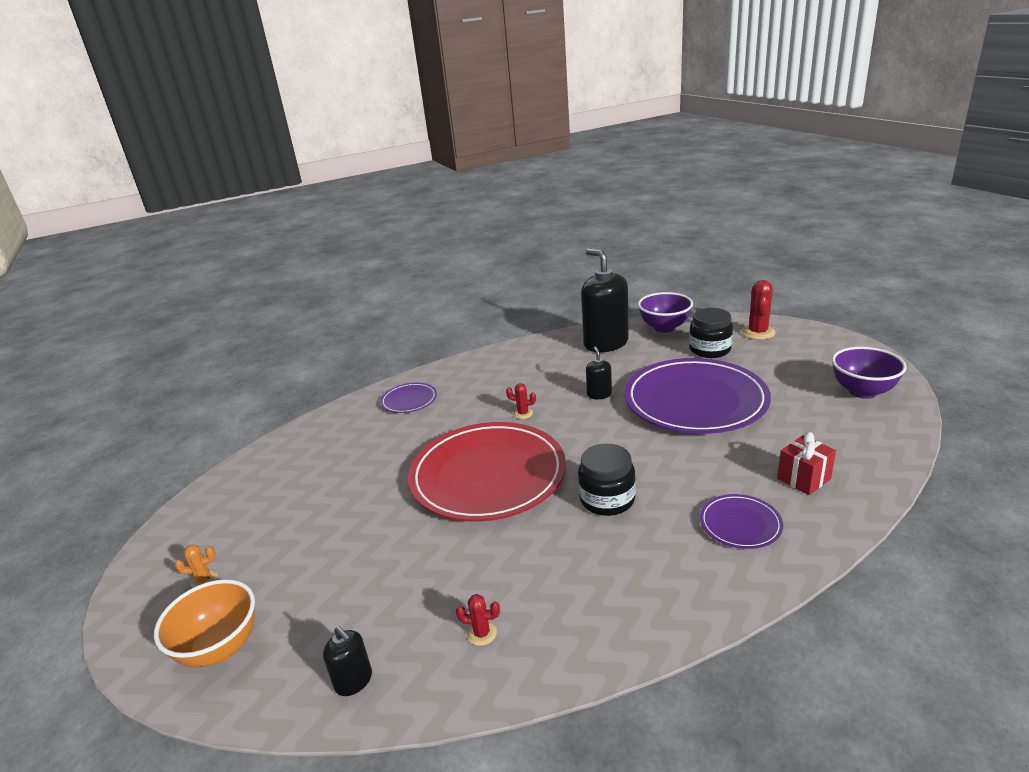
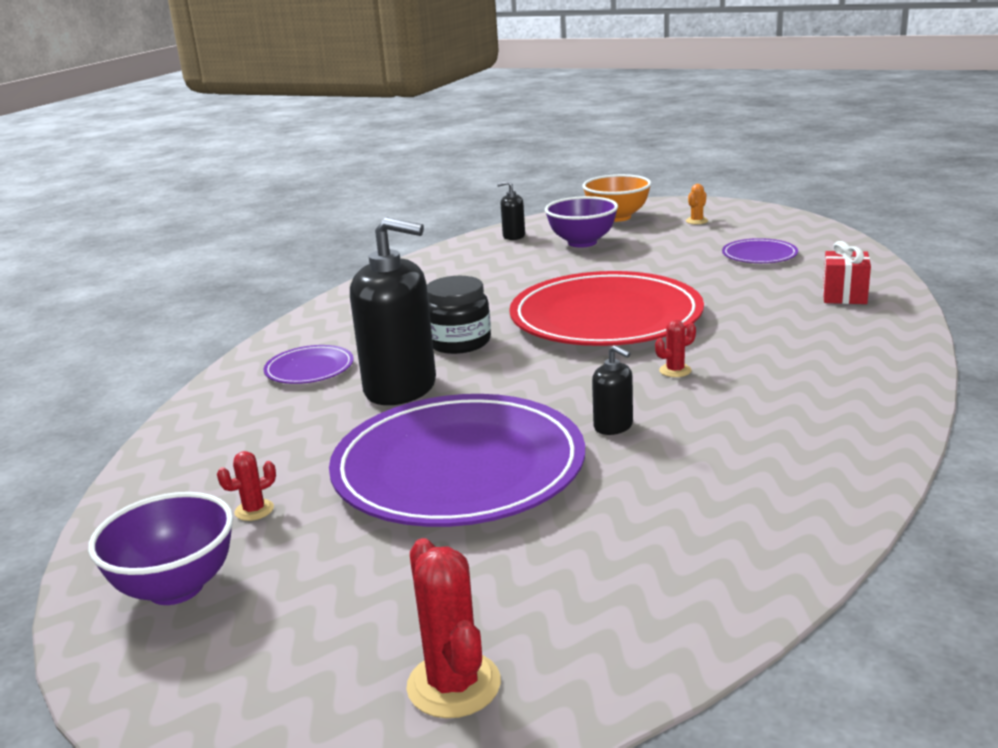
camera: 140 degrees right, 5 degrees down
(409, 400) = (847, 333): purple plate -> purple plate (759, 255)
(481, 633) = (463, 266): red cactus -> red cactus (254, 510)
(605, 343) = (747, 517): black soap dispenser -> black soap dispenser (400, 388)
(664, 328) = (688, 610): purple bowl -> purple bowl (582, 242)
(709, 350) = (524, 582): black jar -> none
(803, 478) = (254, 425): red gift -> red gift (844, 296)

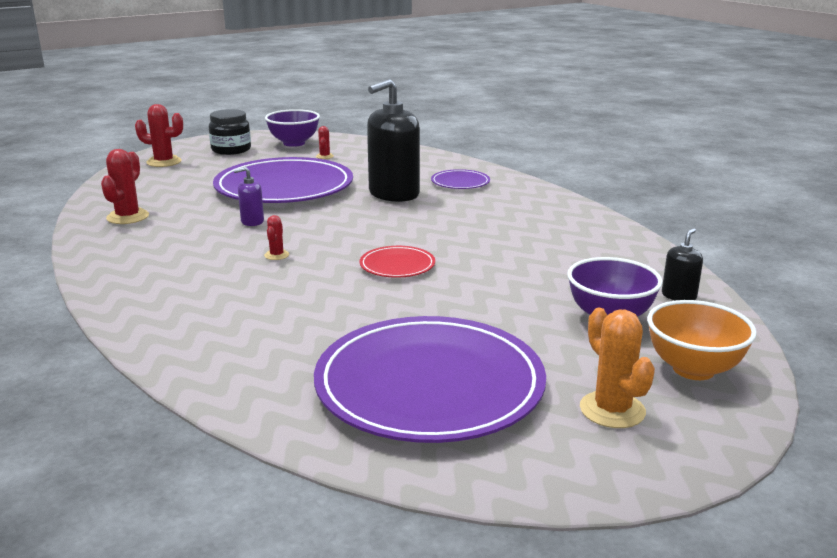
camera: 120 degrees right, 0 degrees up
(459, 342) = (434, 218): black jar -> black jar (231, 150)
(605, 317) = (397, 265): red plate -> red plate, size x0.44
(613, 426) = (252, 221): black soap dispenser -> purple soap dispenser
(697, 221) = (612, 410): orange cactus -> orange cactus, size x1.85
(742, 523) = (128, 217): none -> red cactus
(759, 255) = (429, 385): purple plate -> purple plate, size x2.30
(844, 296) = (261, 368): red gift -> none

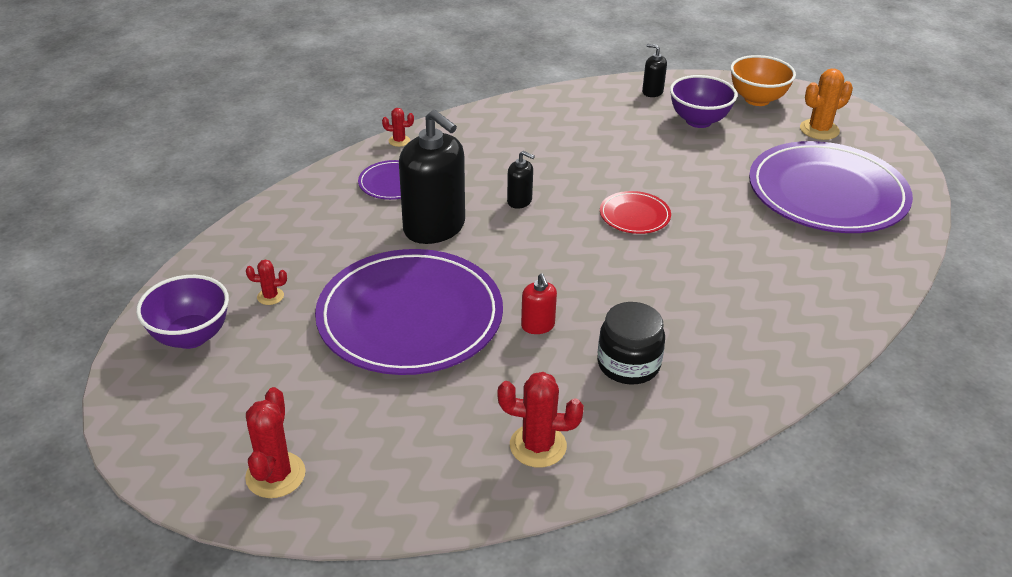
camera: 95 degrees left, 15 degrees up
(231, 150) = (215, 404): black jar -> black jar (628, 364)
(252, 221) = (538, 325): purple soap dispenser -> red soap dispenser
(276, 255) = (630, 292): red cactus -> red cactus (399, 141)
(429, 221) = (519, 201): none -> black soap dispenser

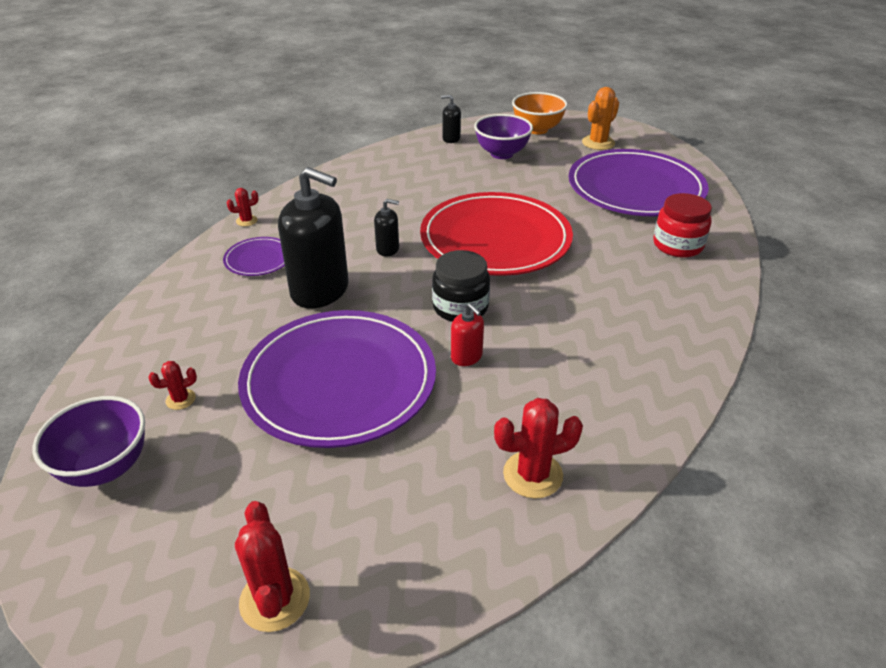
camera: 20 degrees left, 0 degrees up
(628, 364) = (568, 370): black jar -> black jar (460, 307)
(634, 215) = (495, 239): red plate -> red plate, size x2.30
(831, 268) = (677, 245): none -> red jar

